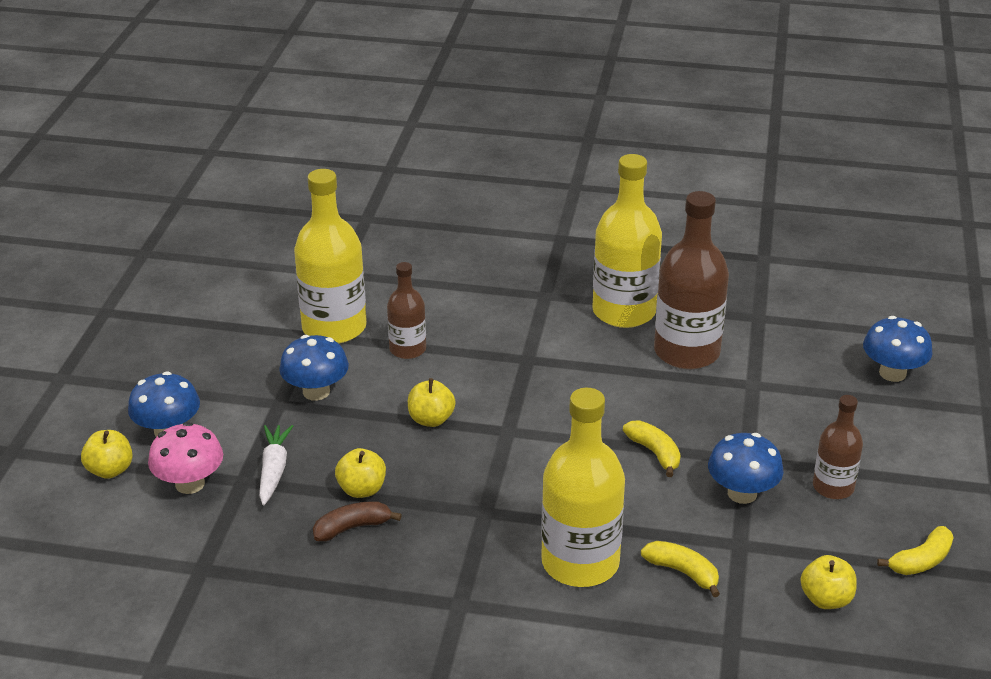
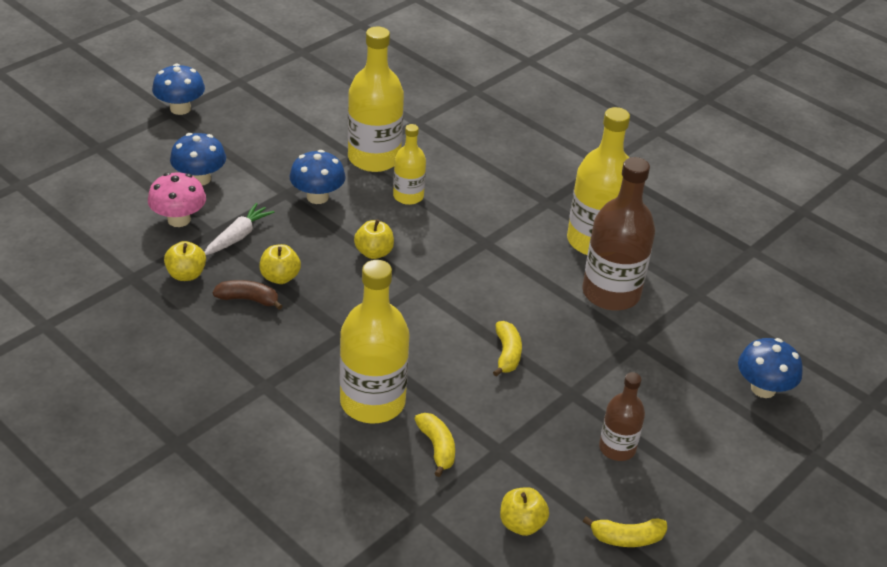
camera: 30 degrees right, 5 degrees up
(110, 470) = (141, 187): yellow apple -> yellow apple (186, 274)
(407, 349) = (408, 196): brown bottle -> yellow bottle
(742, 493) = (541, 416): blue mushroom -> blue mushroom (180, 108)

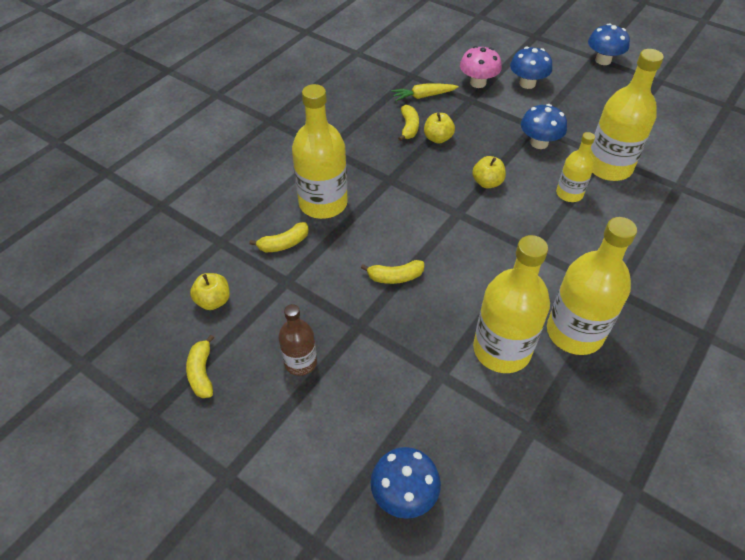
camera: 85 degrees right, 10 degrees up
(186, 274) = (423, 96): yellow apple -> yellow carrot
(238, 236) = (473, 112): white carrot -> none
(248, 299) = (409, 127): brown banana -> yellow banana
(611, 293) = (502, 350): brown bottle -> yellow bottle

